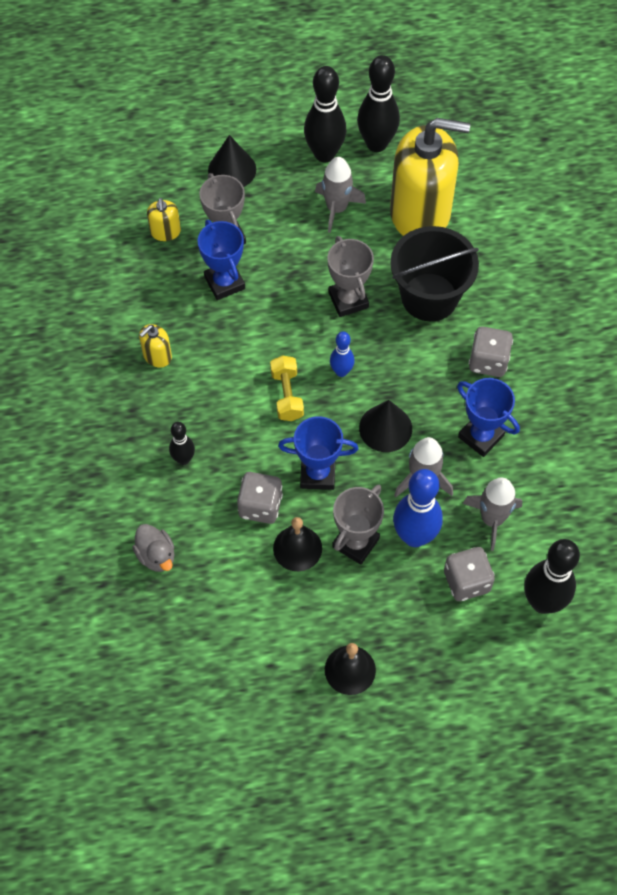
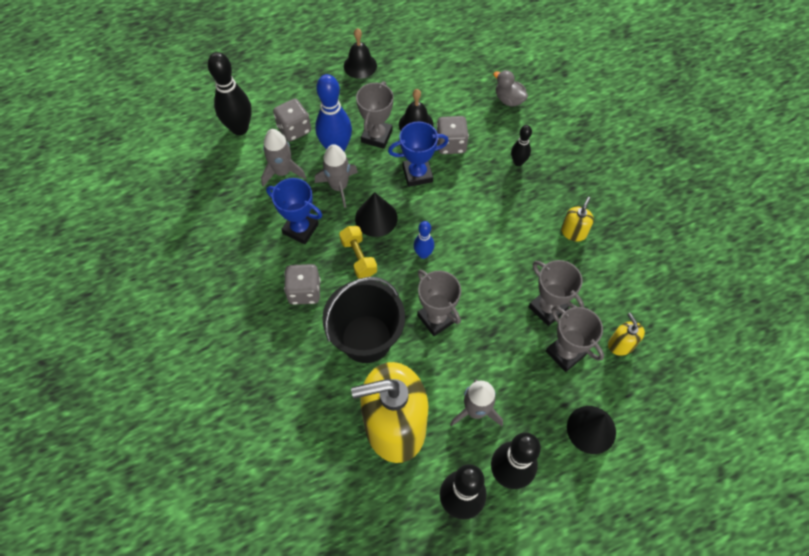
camera: 165 degrees right, 0 degrees up
(224, 283) = (547, 308): blue trophy -> grey trophy
(287, 395) = (460, 225): yellow dumbbell -> yellow dumbbell (358, 257)

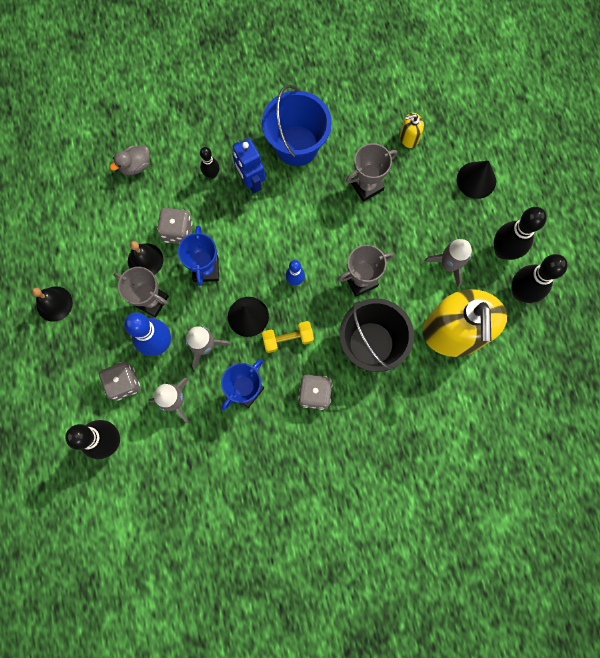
camera: 80 degrees left, 15 degrees up
(520, 197) = (251, 181): none -> blue robot
(565, 353) = (409, 182): grey trophy -> none
(573, 232) = (296, 146): yellow soap dispenser -> blue bucket

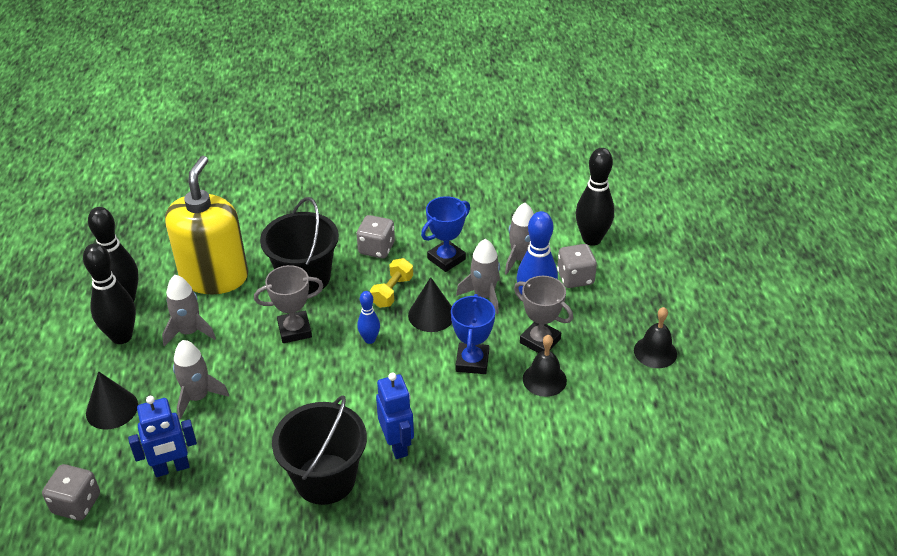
camera: 170 degrees left, 35 degrees down
(135, 165) = (550, 484): grey duck -> none
(177, 231) = (501, 403): grey dice -> grey dice (76, 504)
(212, 174) = (447, 460): black bowling pin -> none
(288, 339) = (392, 292): yellow dumbbell -> yellow dumbbell turned 60 degrees counterclockwise
(296, 146) = (325, 479): blue bucket -> black bucket
(366, 186) = (250, 420): grey trophy -> none
(409, 137) = (172, 468): yellow soap dispenser -> blue robot
(415, 201) = (198, 397): none -> grey rocket

